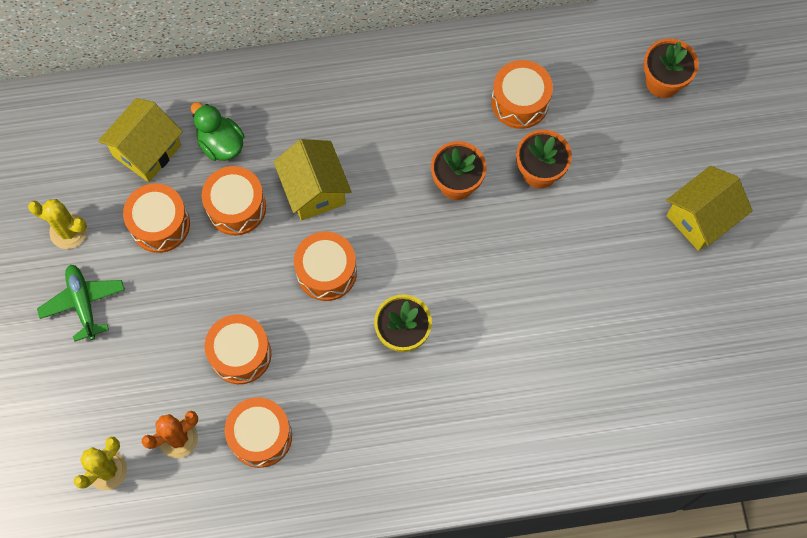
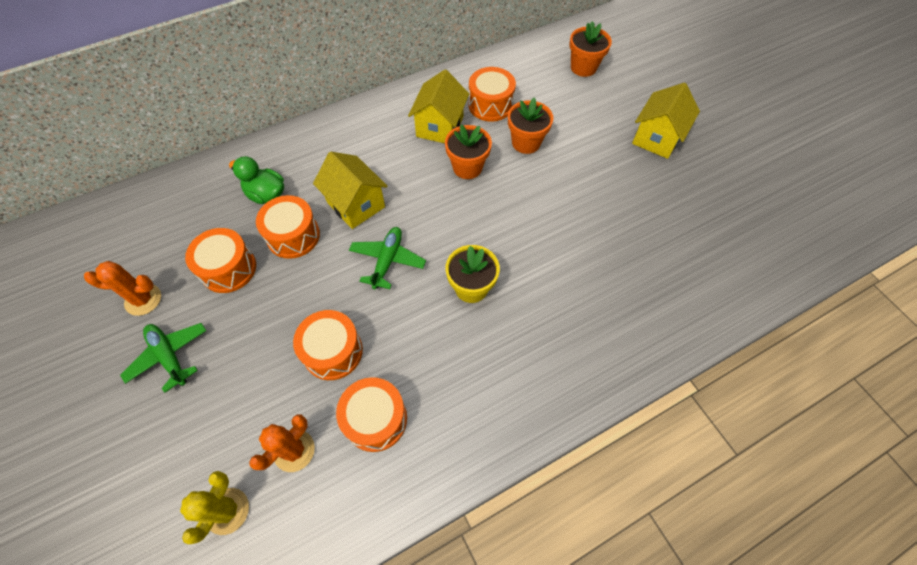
camera: 20 degrees left, 10 degrees down
(68, 231) = (143, 300): yellow cactus -> orange cactus
(147, 150) = (203, 217): yellow house -> yellow house (440, 126)
(326, 272) = (387, 260): orange drum -> green plane

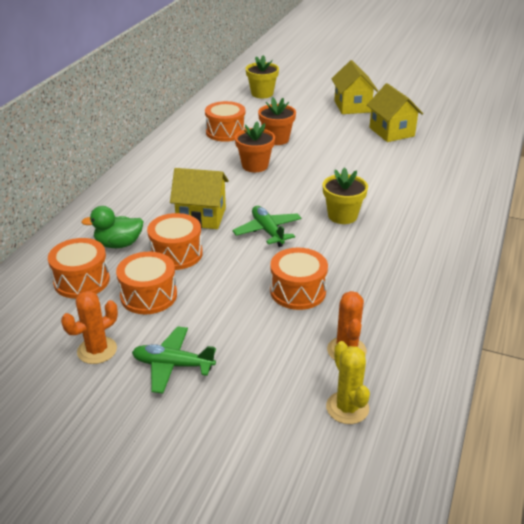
camera: 40 degrees left, 25 degrees down
(375, 419) = (376, 304): orange drum -> orange drum (82, 280)
(440, 126) = (205, 155): yellow house -> yellow house (391, 132)
(583, 67) = (262, 93): orange flower pot -> yellow flower pot

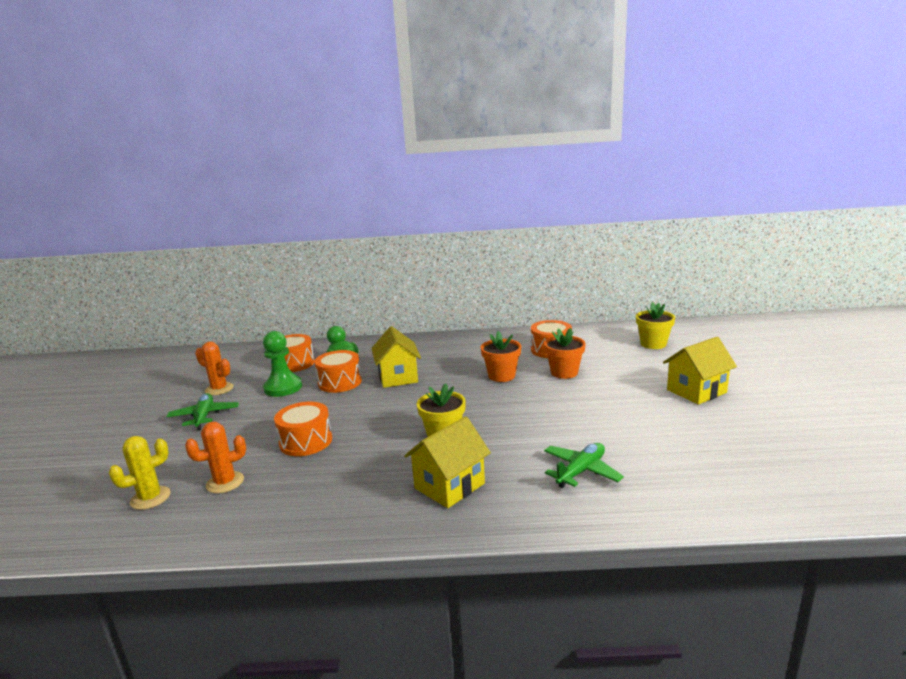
camera: 70 degrees right, 15 degrees down
(148, 295) = (283, 387): orange drum -> green pawn
(267, 231) = (392, 407): green plane -> green plane (581, 471)
(391, 132) = (664, 426): yellow house -> yellow house (449, 486)

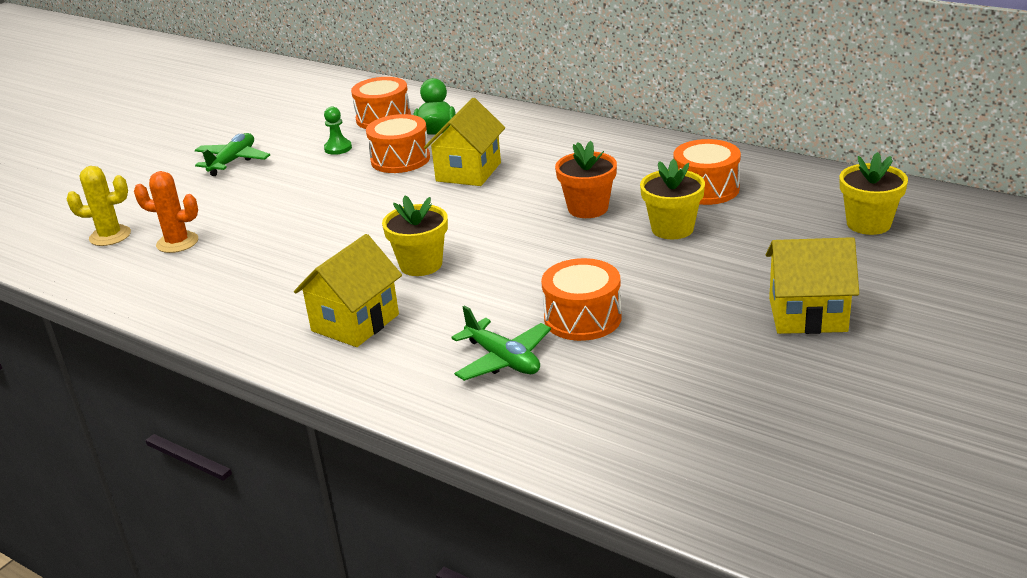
camera: 35 degrees right, 10 degrees up
(219, 389) = (278, 131): orange cactus -> none
(283, 387) = (338, 148): green pawn -> green pawn, size x0.55
(306, 441) = (287, 223): orange drum -> orange drum (582, 318)
(449, 486) = (355, 323): yellow house -> yellow house turned 45 degrees counterclockwise
(564, 372) = (672, 229): orange flower pot -> yellow flower pot
(581, 471) = (503, 360): green plane -> green plane turned 60 degrees clockwise

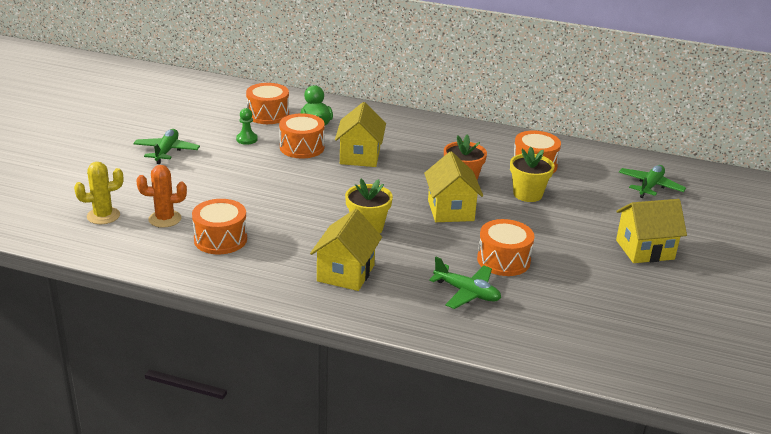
camera: 20 degrees left, 0 degrees up
(226, 270) = (220, 239): none -> orange drum
(548, 246) = (450, 210): none -> yellow house
(868, 224) = (650, 186): yellow flower pot -> green plane

